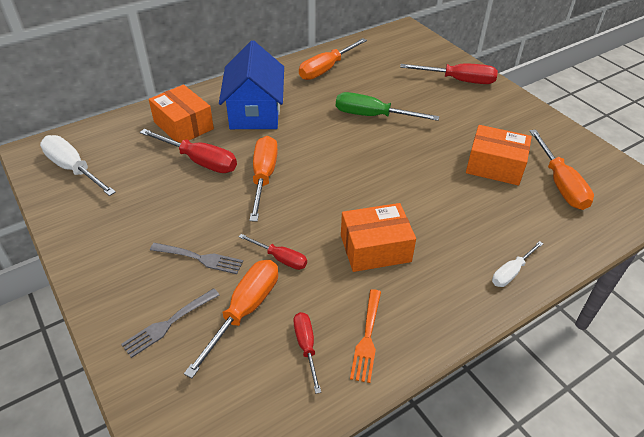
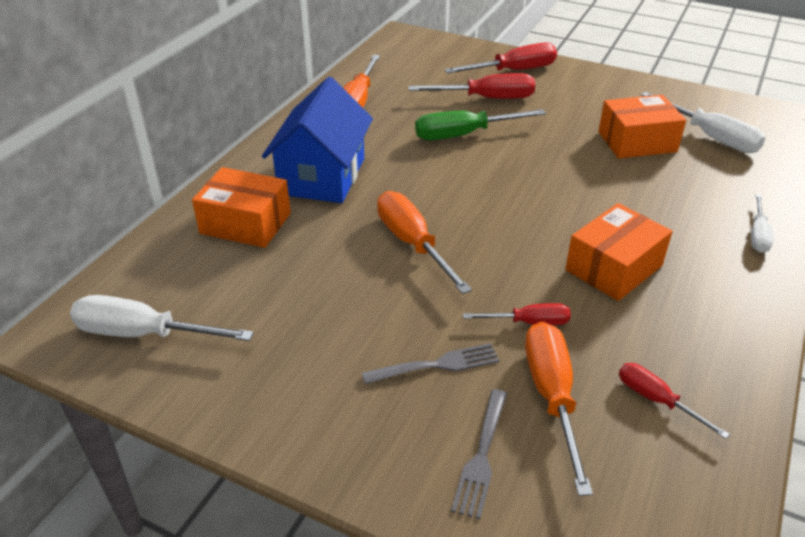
camera: 30 degrees left, 5 degrees down
(200, 161) = (314, 256): red screwdriver -> red screwdriver (487, 98)
(255, 112) = (322, 176): blue house -> blue house turned 45 degrees clockwise
(367, 338) = (703, 360): orange fork -> none
(560, 184) = (710, 137): orange screwdriver -> white screwdriver

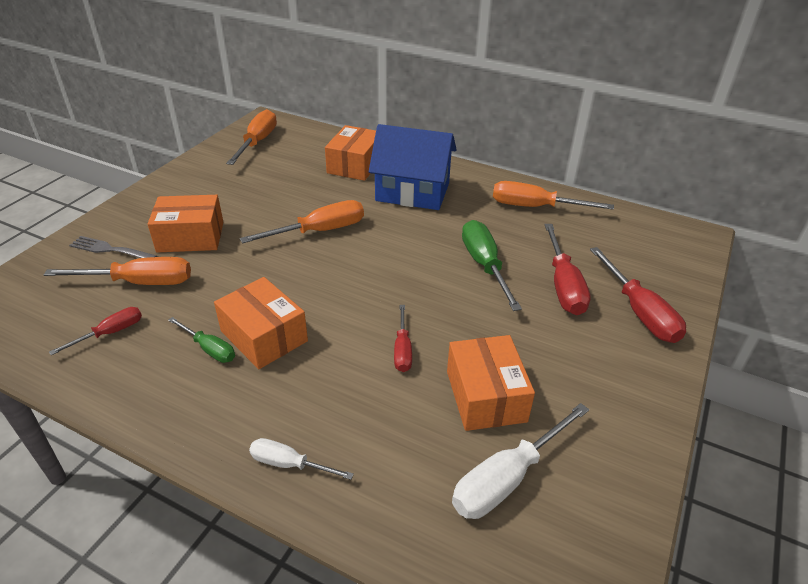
camera: 90 degrees right, 0 degrees up
(143, 334) = (257, 142): white screwdriver -> orange screwdriver
(437, 365) = (190, 237): grey fork -> orange box
(529, 322) = (214, 280): red screwdriver -> red screwdriver (402, 350)
(648, 305) = (209, 349): none -> green screwdriver

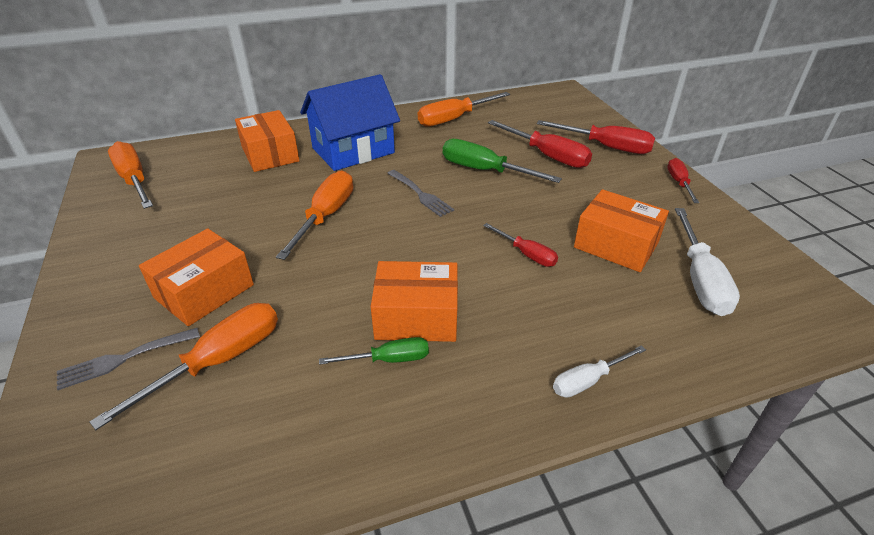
camera: 45 degrees left, 0 degrees up
(110, 333) = (267, 422): red screwdriver -> red screwdriver (678, 183)
(404, 254) = (420, 194): none -> grey fork

